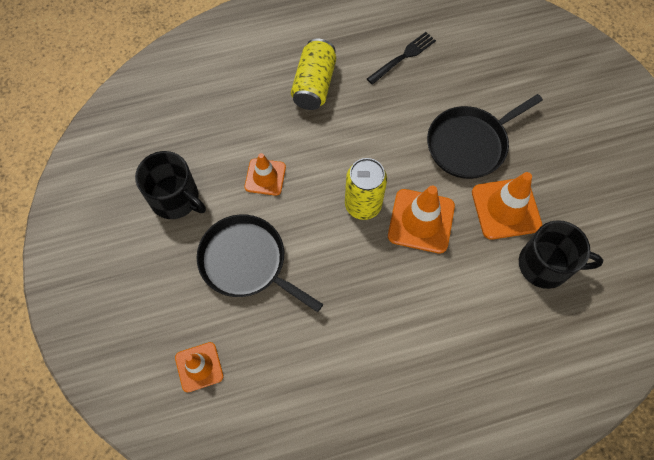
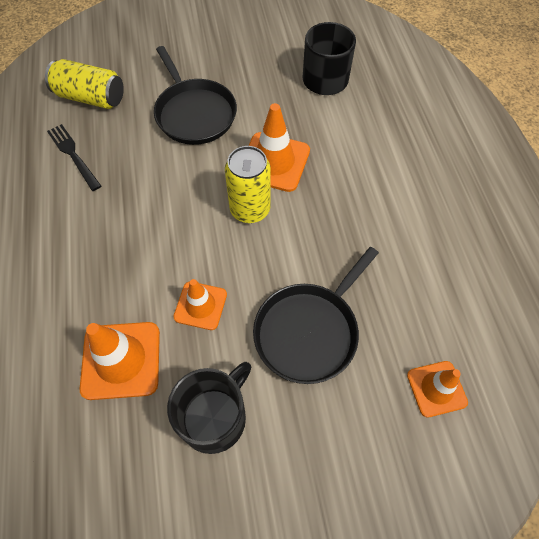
camera: 85 degrees left, 5 degrees down
(314, 84) = (84, 244): yellow can -> yellow can (91, 97)
(506, 208) = (268, 97): orange traffic cone -> orange traffic cone (121, 360)

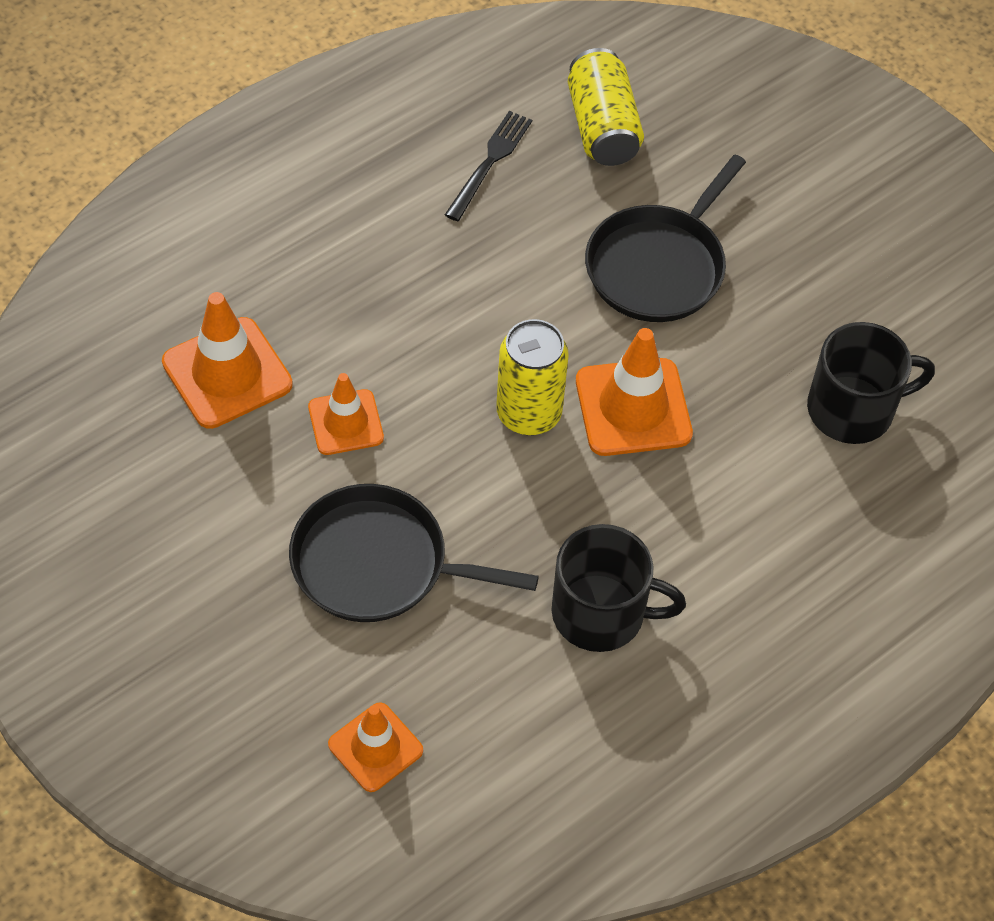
camera: 60 degrees right, 5 degrees down
(214, 417) = (207, 506): black mug -> black mug (601, 613)

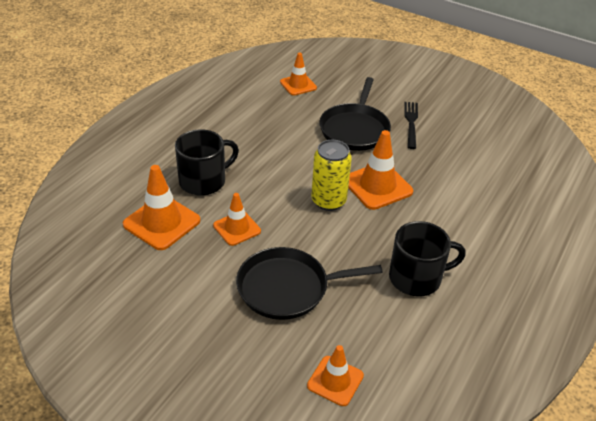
camera: 20 degrees left, 15 degrees down
(490, 161) = (253, 107): black fork -> black fork (411, 122)
(602, 127) = (298, 85): yellow can -> orange traffic cone
(852, 409) = (477, 162): black mug -> black mug (203, 181)

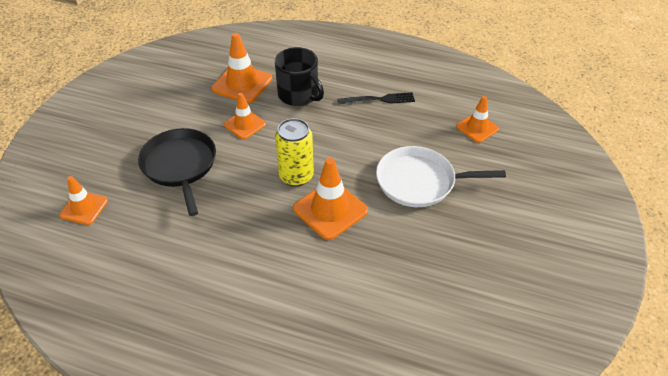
camera: 80 degrees right, 5 degrees up
(355, 129) = (420, 181): black pan -> white pan
(411, 122) = (456, 228): black fork -> black fork (380, 99)
(416, 278) = (203, 252): black mug -> none

